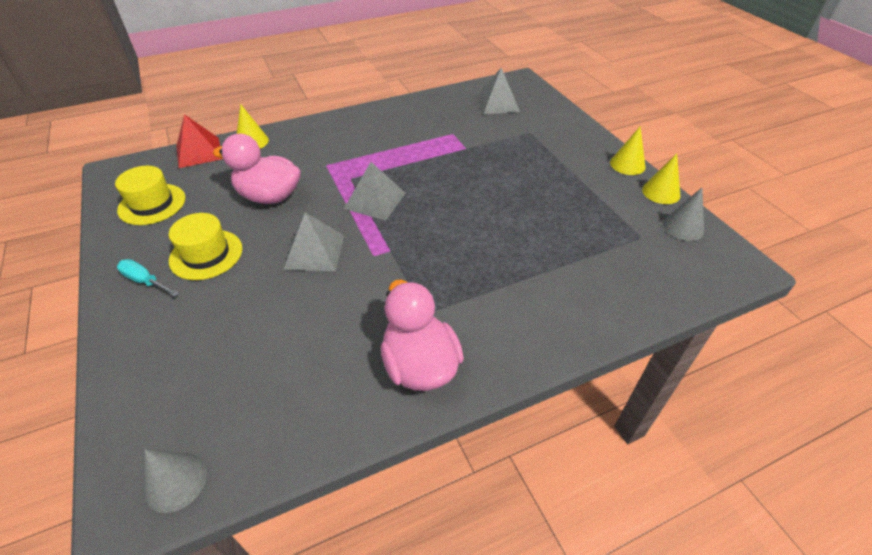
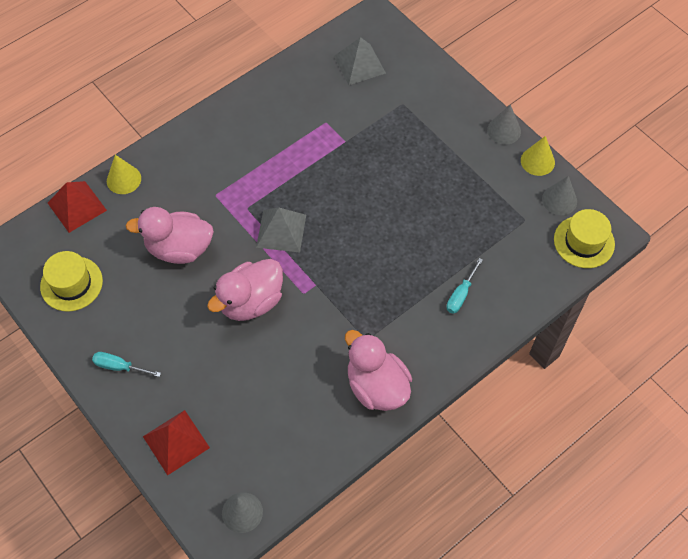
camera: 15 degrees left, 15 degrees up
(151, 371) = (176, 442): none -> red pyramid
(206, 254) = (157, 327): yellow hat -> yellow hat (584, 242)
(314, 252) = (251, 302): grey pyramid -> pink duck
(552, 291) = (461, 294): none -> turquoise screwdriver
(627, 164) = (504, 130): yellow cone -> grey cone

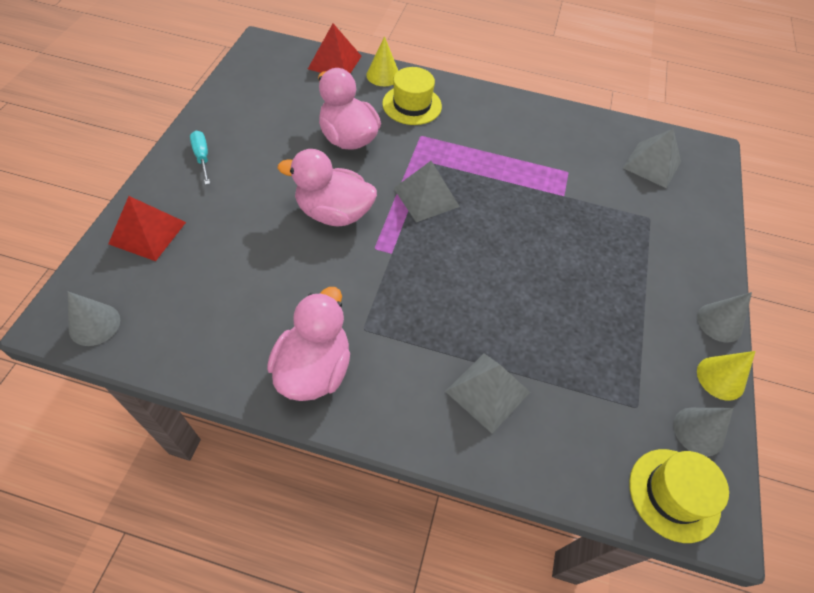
camera: 50 degrees right, 5 degrees down
(71, 284) = (261, 92): yellow hat -> yellow hat (412, 105)
(461, 294) = (487, 391): turquoise screwdriver -> grey pyramid

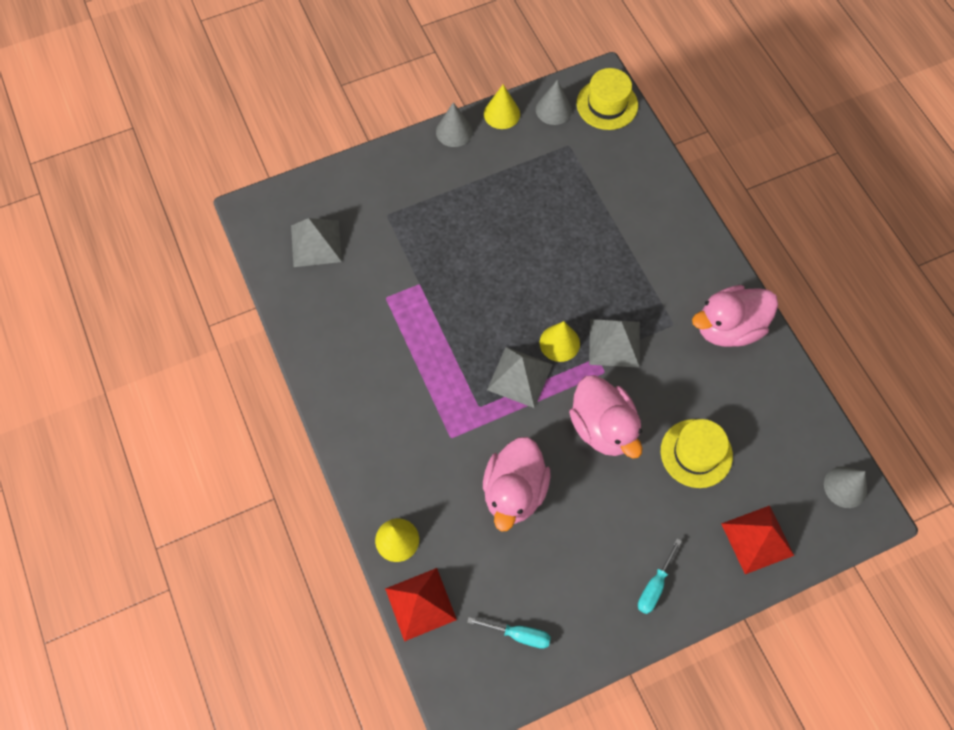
camera: 125 degrees left, 10 degrees up
(265, 85) = (518, 634): none -> turquoise screwdriver
(412, 105) = (417, 477): yellow hat -> yellow hat (696, 453)
(429, 239) = (559, 343): none -> yellow cone
(487, 391) = (641, 225): grey pyramid -> grey pyramid (614, 343)

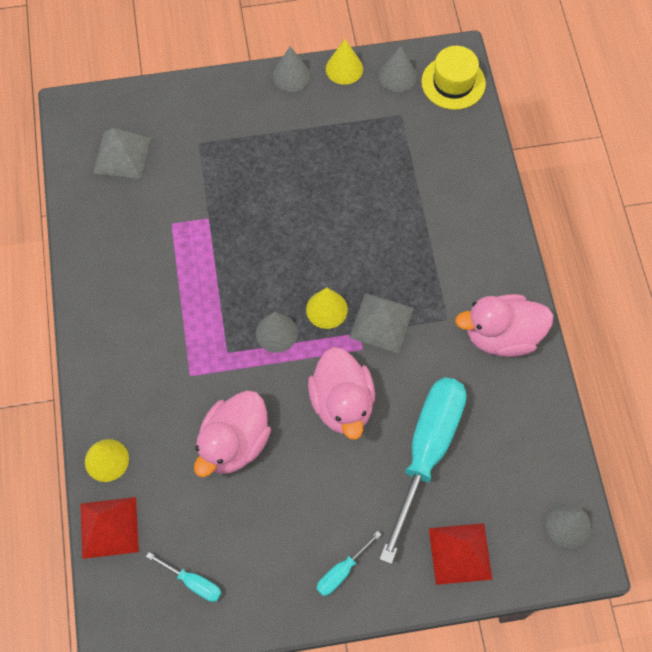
camera: 15 degrees right, 0 degrees up
(520, 377) = (276, 333): grey pyramid -> grey cone
(696, 453) = (427, 452): yellow hat -> turquoise screwdriver

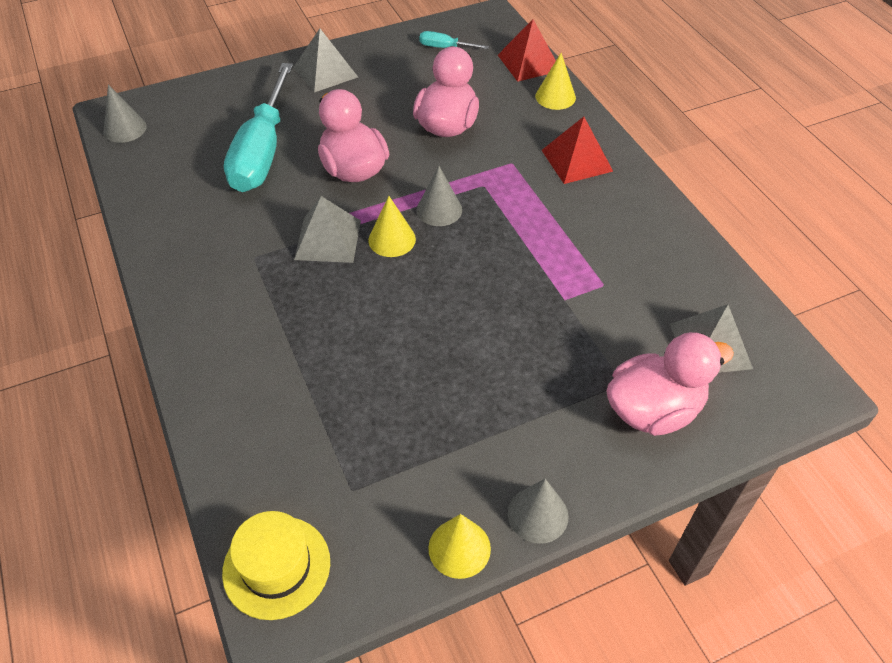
camera: 165 degrees right, 15 degrees down
(342, 571) = (325, 72): turquoise screwdriver -> grey pyramid
(397, 76) = (370, 556): grey cone -> none
(460, 553) = (225, 97): red pyramid -> red pyramid (576, 160)
(501, 336) = (189, 253): pink duck -> pink duck (653, 410)

